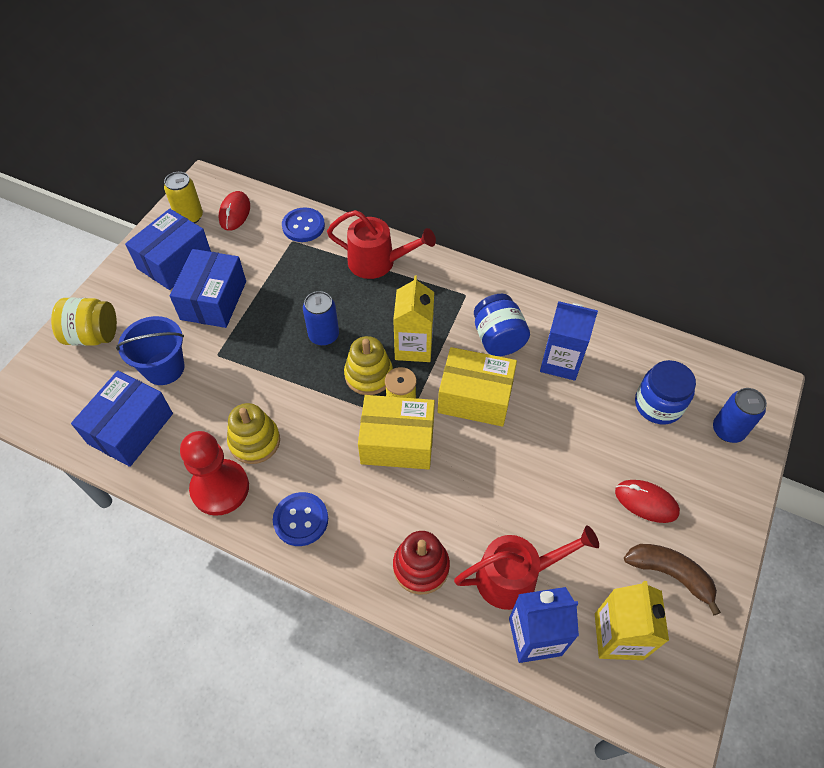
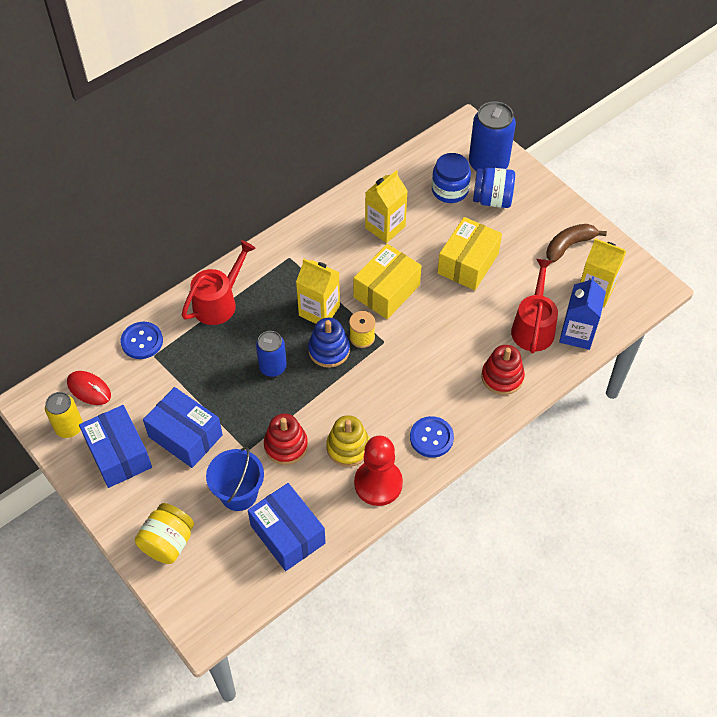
camera: 65 degrees left, 0 degrees up
(235, 384) = (286, 445): none -> red stacking toy
(368, 375) = (329, 350): yellow stacking toy -> blue stacking toy
(397, 442) = (398, 354): yellow box -> yellow box (468, 263)
(498, 339) = (343, 255): blue jar -> blue jar (492, 199)
(560, 362) = (385, 227): blue carton -> yellow carton
(646, 502) = (516, 233): red mouse -> none
(728, 430) = (488, 164): blue can -> blue can, size x1.63

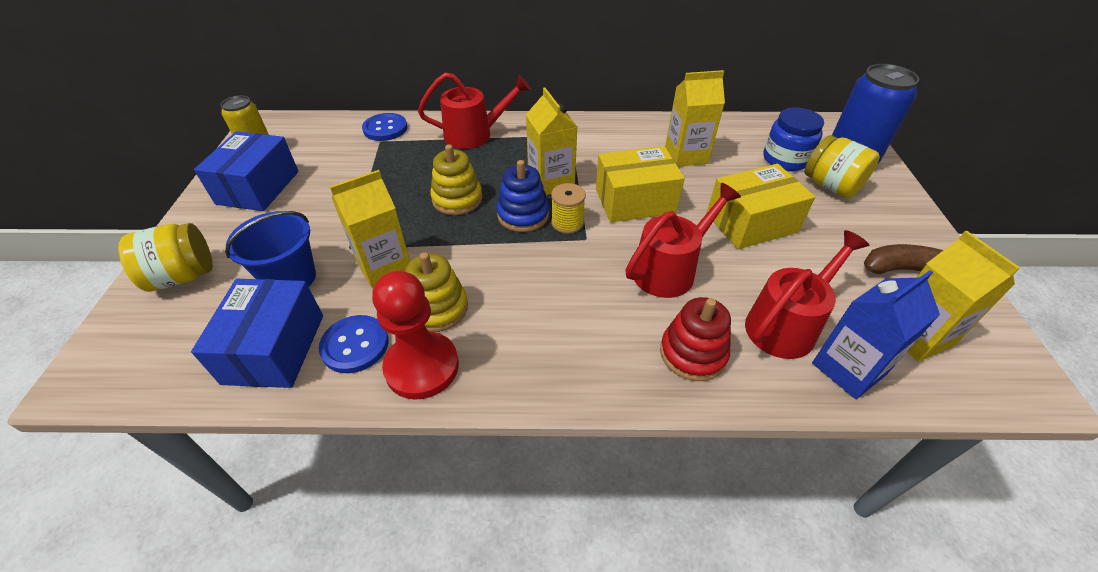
camera: 40 degrees right, 10 degrees down
(89, 389) = (307, 136): red mouse -> none
(185, 436) = (320, 205): blue box -> none
(273, 367) = (457, 199): blue can -> yellow stacking toy
(286, 445) = (384, 266): red stacking toy -> yellow carton
(431, 438) = (536, 361): blue button -> blue button (355, 345)
(450, 331) = (670, 269): none -> red watering can
(492, 199) = (831, 186): blue jar -> yellow jar

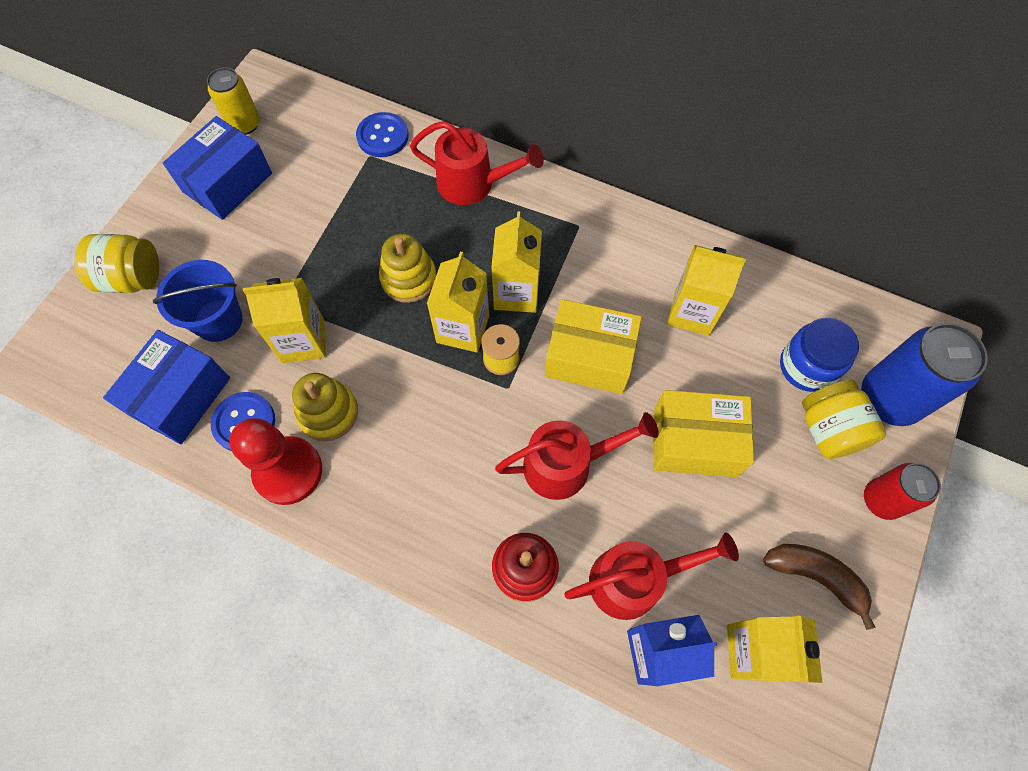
camera: 25 degrees right, 20 degrees up
(523, 215) = (462, 329): blue stacking toy -> yellow carton
(900, 211) = (881, 500): none -> red can

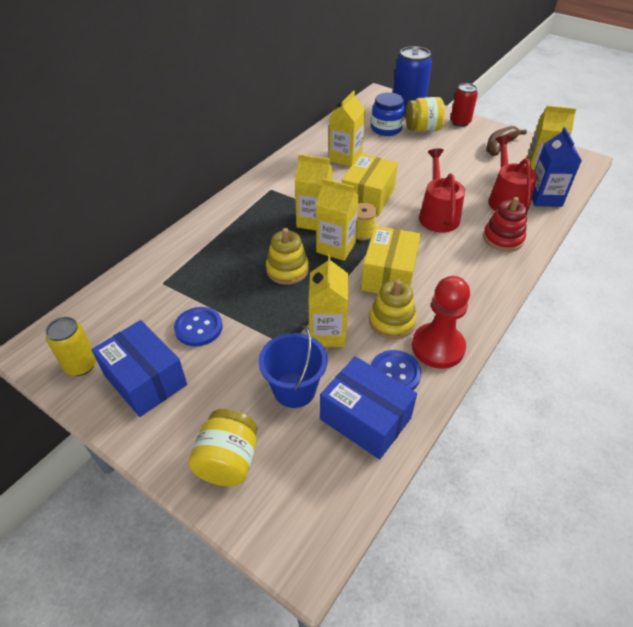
camera: 80 degrees left, 20 degrees down
(382, 136) = (147, 273): blue button -> blue button (198, 328)
(473, 184) = (217, 230): red watering can -> none
(695, 442) = (426, 169): yellow box -> yellow box (389, 275)

